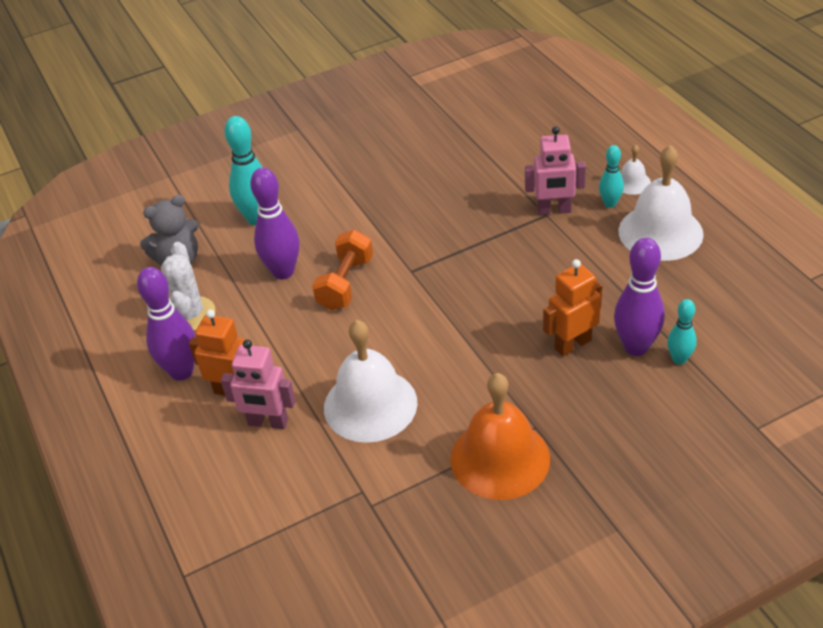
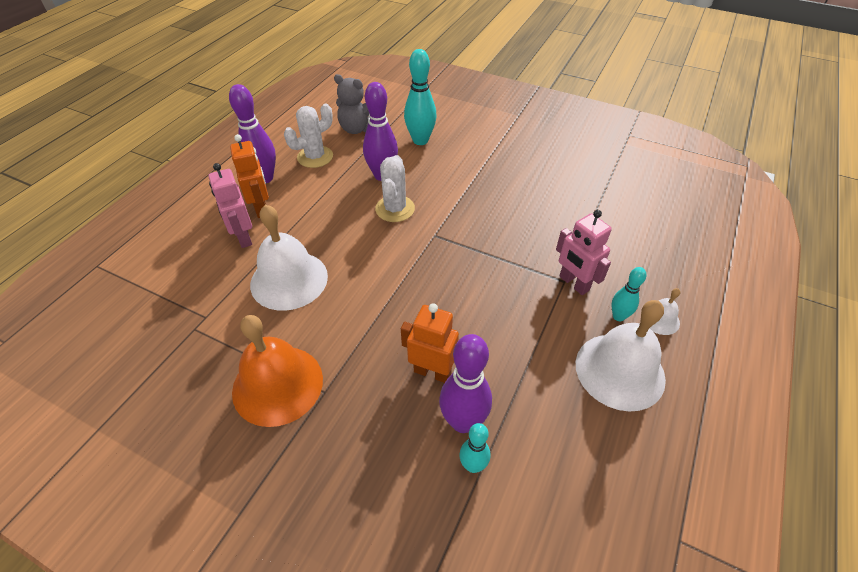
camera: 50 degrees right, 5 degrees up
(345, 284) = (395, 209): orange dumbbell -> white cactus

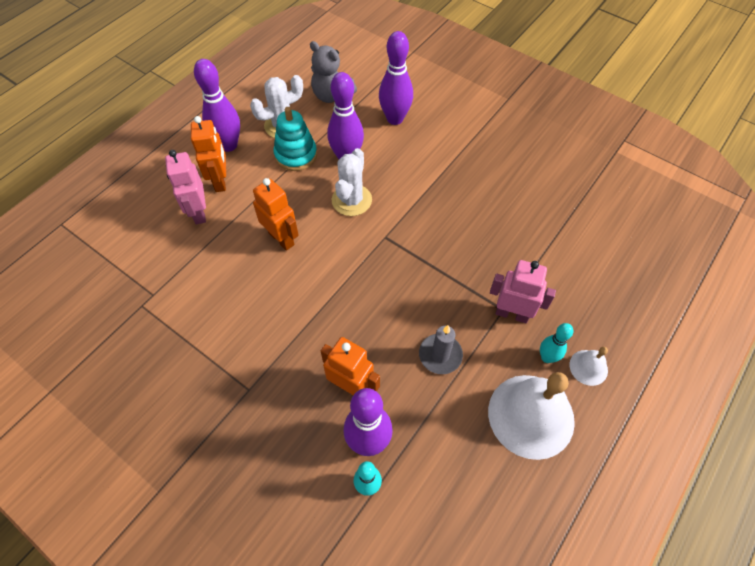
camera: 10 degrees right, 10 degrees up
(277, 384) = (208, 375): orange bell -> none
(289, 280) = (235, 266): white bell -> none
(332, 179) = (296, 155): none -> turquoise stacking toy
(332, 249) = (281, 238): none -> orange robot
(420, 140) = (395, 119): turquoise bowling pin -> purple bowling pin
(515, 329) = (440, 355): none -> grey candle
(573, 283) = (512, 314): pink robot -> pink robot turned 135 degrees clockwise

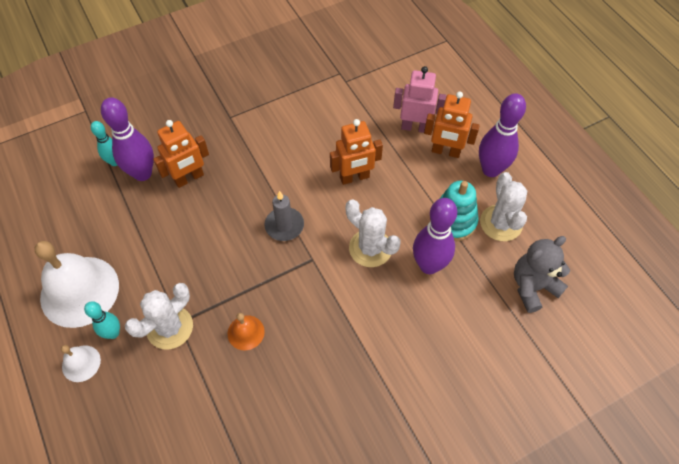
camera: 115 degrees right, 0 degrees up
(395, 119) = (468, 338): purple bowling pin -> none
(440, 355) = (172, 250): grey candle -> grey candle (284, 225)
(478, 255) = (246, 332): none -> orange bell
(512, 314) = (170, 327): pink robot -> white cactus

